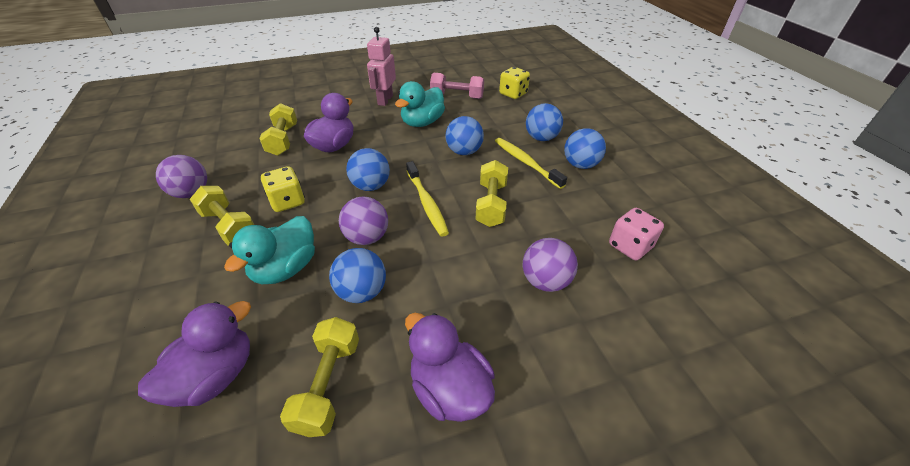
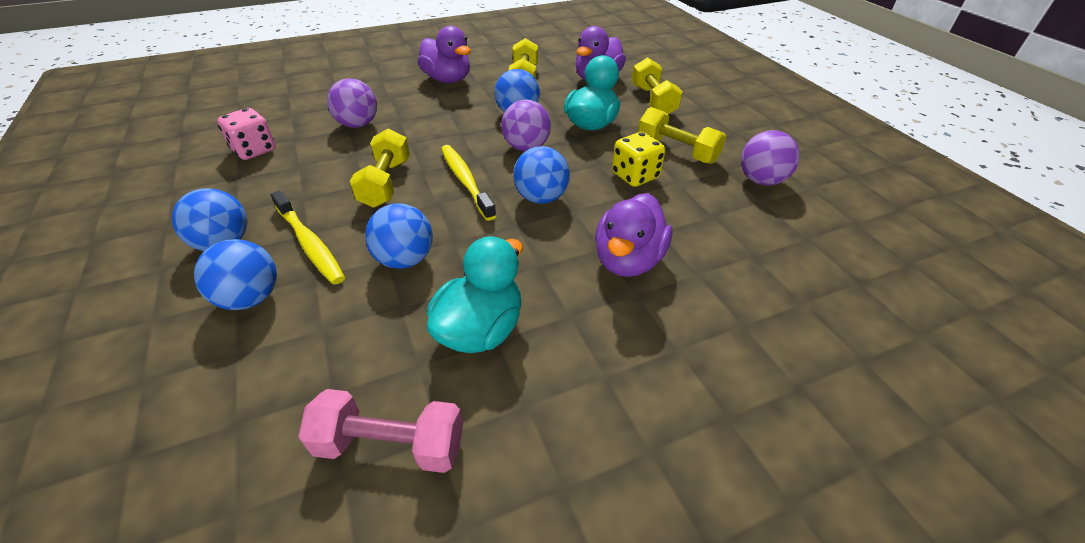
camera: 175 degrees right, 0 degrees up
(283, 140) = (724, 269): yellow dumbbell -> yellow dumbbell (653, 100)
(385, 100) = (583, 412): pink robot -> none
(513, 94) = (222, 471): yellow dice -> none

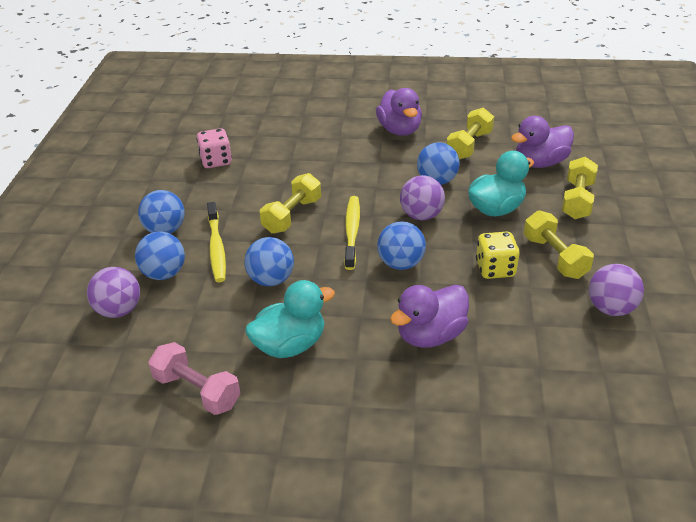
camera: 30 degrees right, 5 degrees down
(358, 124) = (301, 157): purple ball -> purple ball (119, 310)

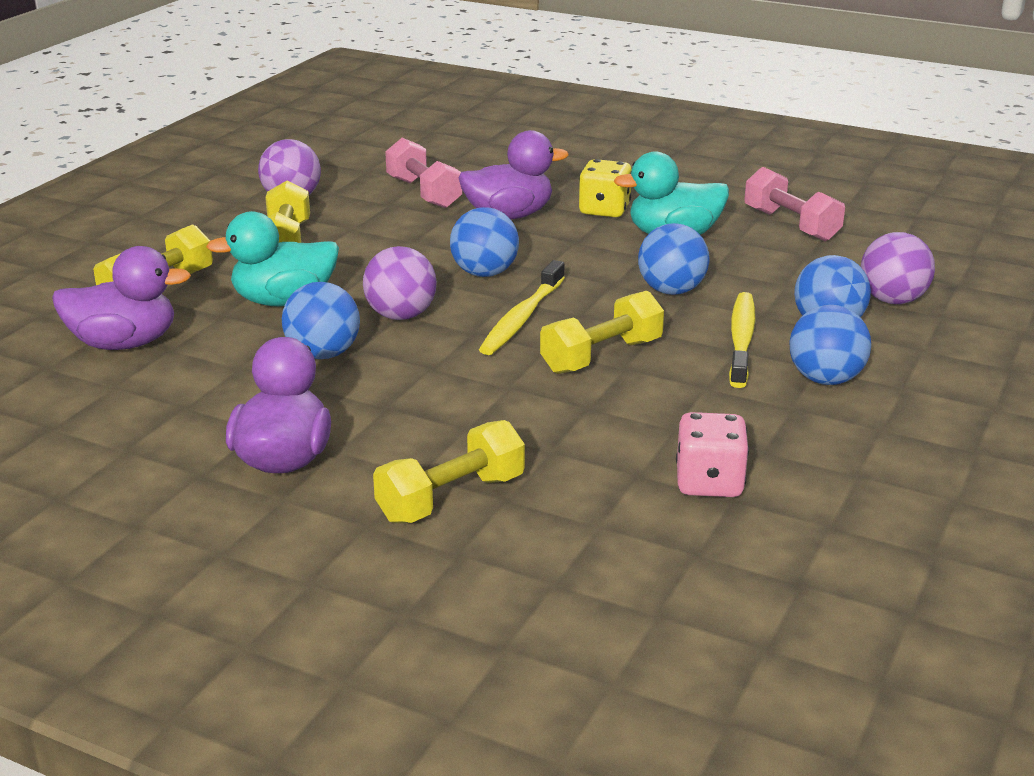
camera: 160 degrees left, 10 degrees down
(469, 145) = (194, 397): yellow dumbbell -> yellow dumbbell (451, 498)
(495, 269) = (371, 247): yellow dice -> yellow dice (604, 210)
(522, 348) = (424, 193): none -> pink dumbbell

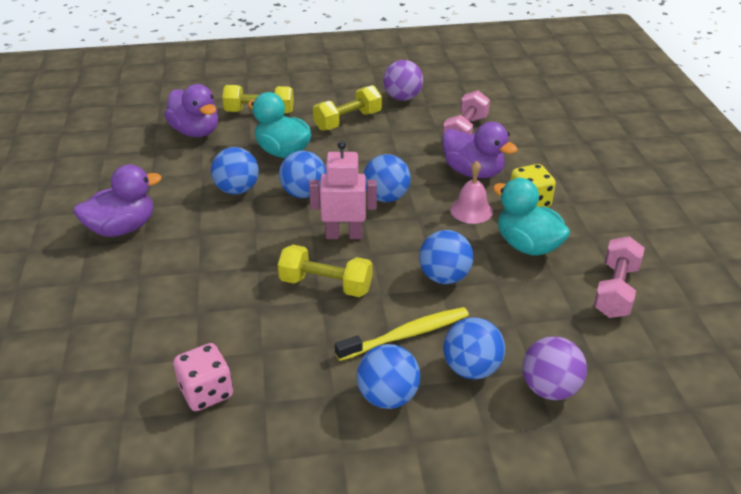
camera: 55 degrees right, 10 degrees up
(401, 316) = (304, 193): purple ball -> blue ball
(451, 498) = (121, 298): yellow dumbbell -> none
(522, 318) = (344, 235): yellow toothbrush -> pink robot
(576, 240) = (471, 210): none -> pink bell

